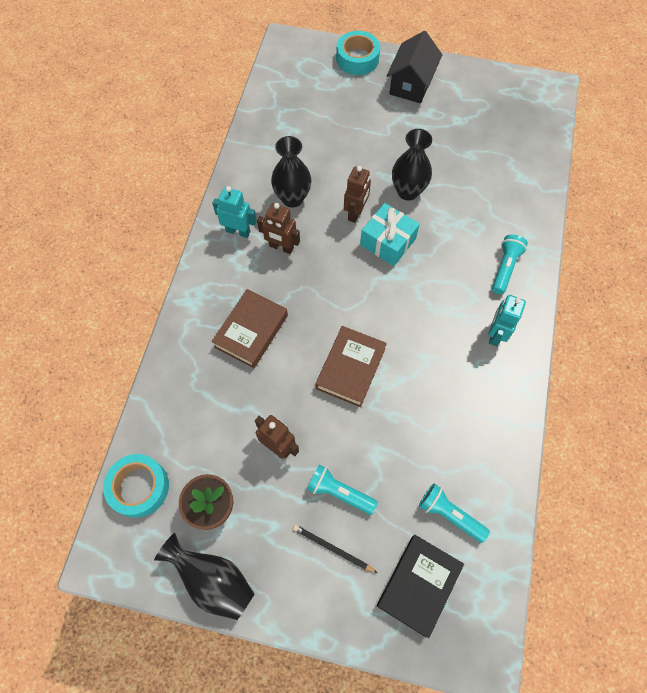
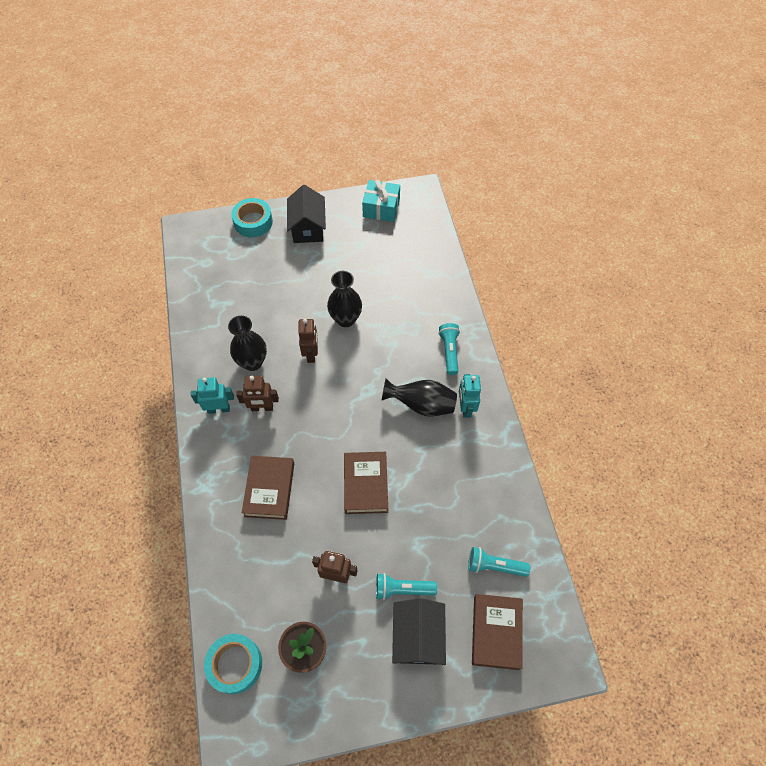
camera: 25 degrees left, 5 degrees down
(213, 580) = (334, 710): black vase -> black vase (421, 405)
(332, 548) = (417, 636): black pencil -> black house
(388, 242) = (348, 367): turquoise gift -> turquoise gift (381, 208)
(418, 585) = (496, 632): black book -> brown book

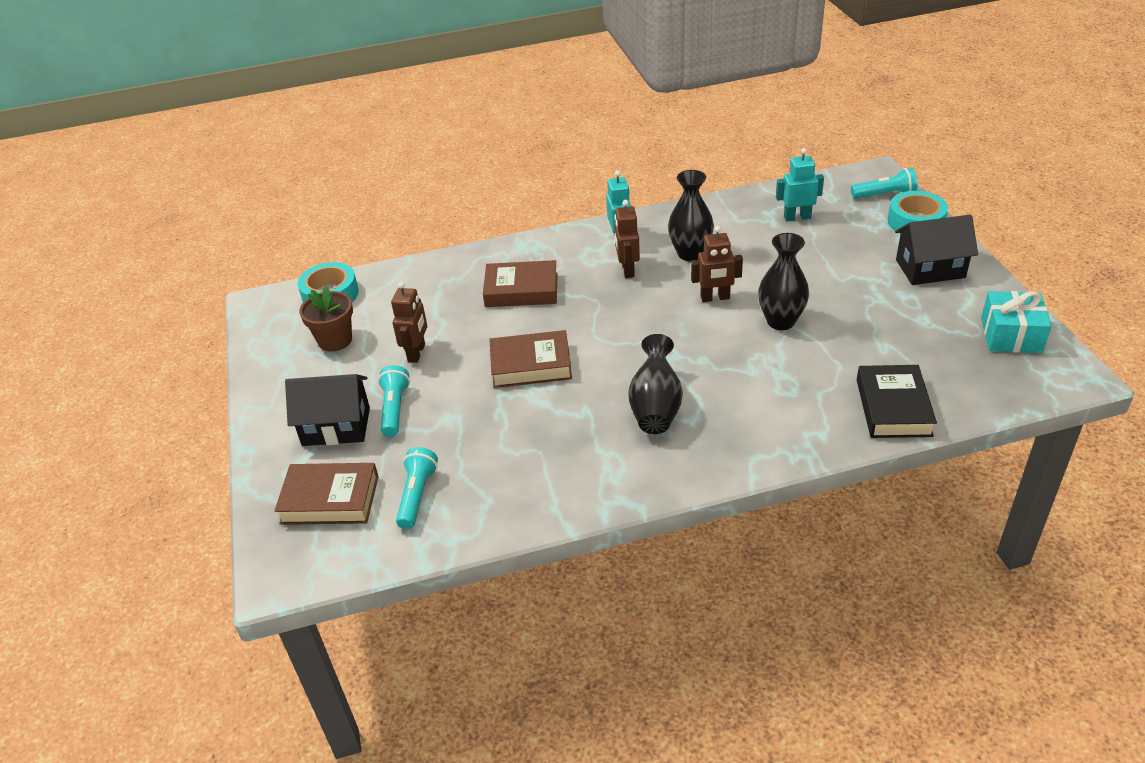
camera: 90 degrees right, 20 degrees down
(436, 278) = (893, 407): none -> black book
(449, 351) = (755, 430): turquoise flashlight -> turquoise flashlight (885, 194)
(465, 408) = (659, 454): turquoise robot -> turquoise robot (797, 217)

